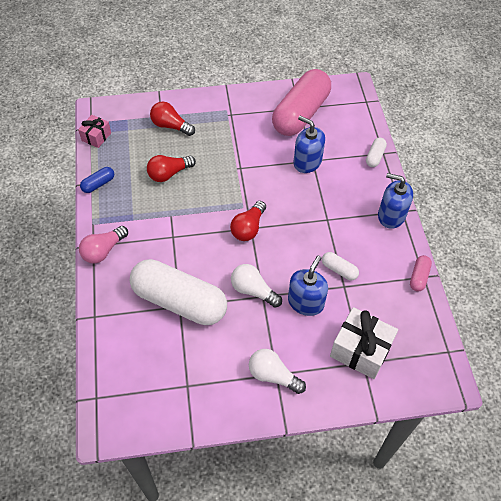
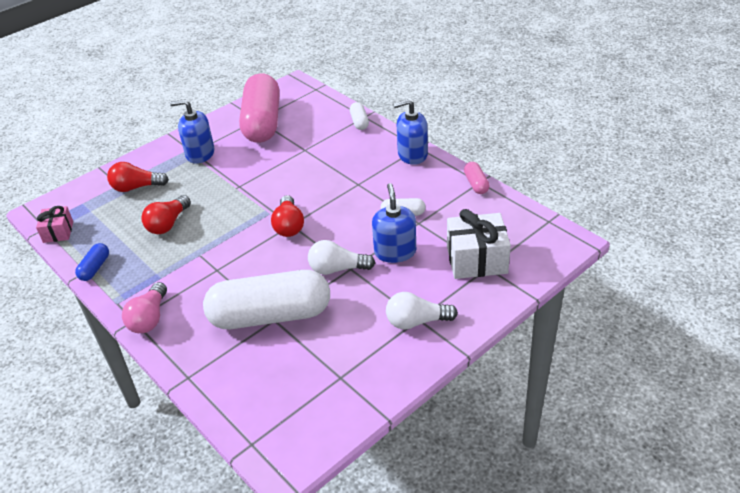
camera: 30 degrees left, 15 degrees down
(307, 162) = (301, 153): blue soap dispenser -> blue soap dispenser (200, 154)

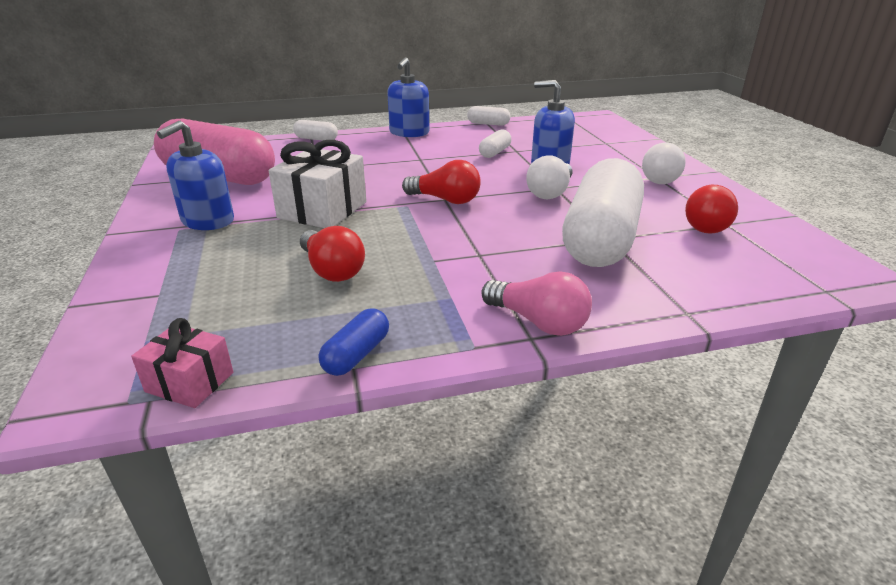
camera: 65 degrees left, 10 degrees down
(95, 268) = (356, 355): blue capsule -> blue capsule turned 75 degrees clockwise
(136, 187) = (197, 280): red light bulb -> red light bulb (705, 224)
(476, 184) = (488, 124): pink capsule -> white capsule
(476, 259) = (592, 143): white gift -> white gift (322, 210)

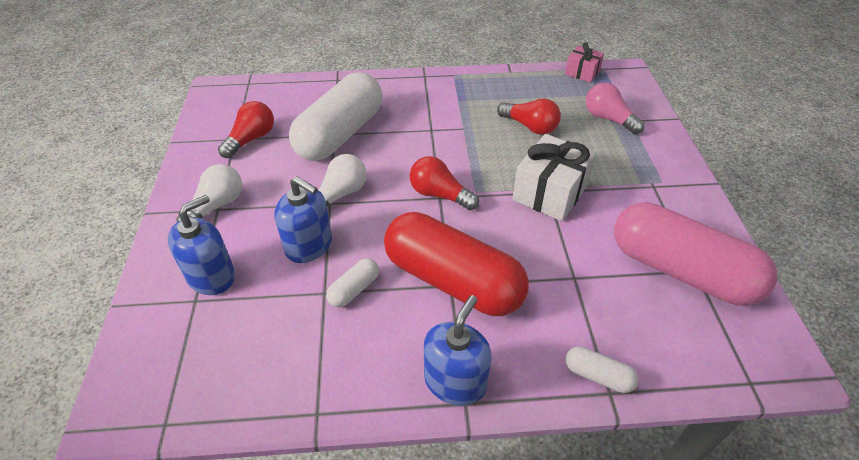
camera: 170 degrees left, 15 degrees up
(207, 221) = (644, 189): blue soap dispenser -> blue soap dispenser (211, 276)
(332, 270) = (530, 127): red light bulb -> red light bulb turned 150 degrees clockwise
(356, 355) = (509, 76): blue capsule -> none
(419, 160) = (453, 280): none -> red capsule
(488, 124) = (318, 405): white capsule -> none
(538, 322) = (417, 82): pink light bulb -> pink light bulb (608, 119)

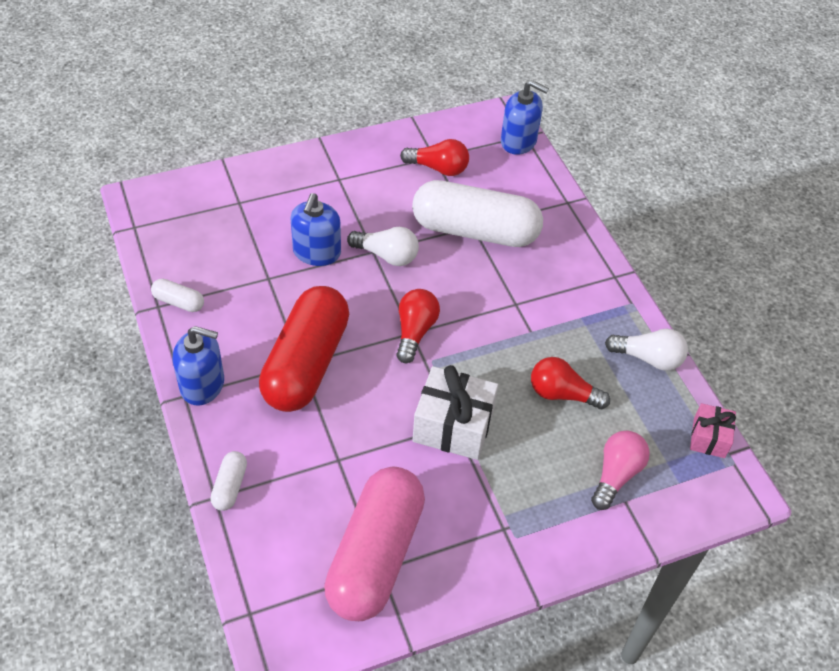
camera: 70 degrees right, 5 degrees up
(211, 276) = (265, 203): blue soap dispenser -> blue soap dispenser (518, 141)
(216, 206) = (342, 177): white light bulb -> white light bulb (648, 358)
(354, 289) = (277, 296): white capsule -> white capsule (179, 302)
(530, 127) = (562, 394): red light bulb -> red light bulb turned 90 degrees clockwise

